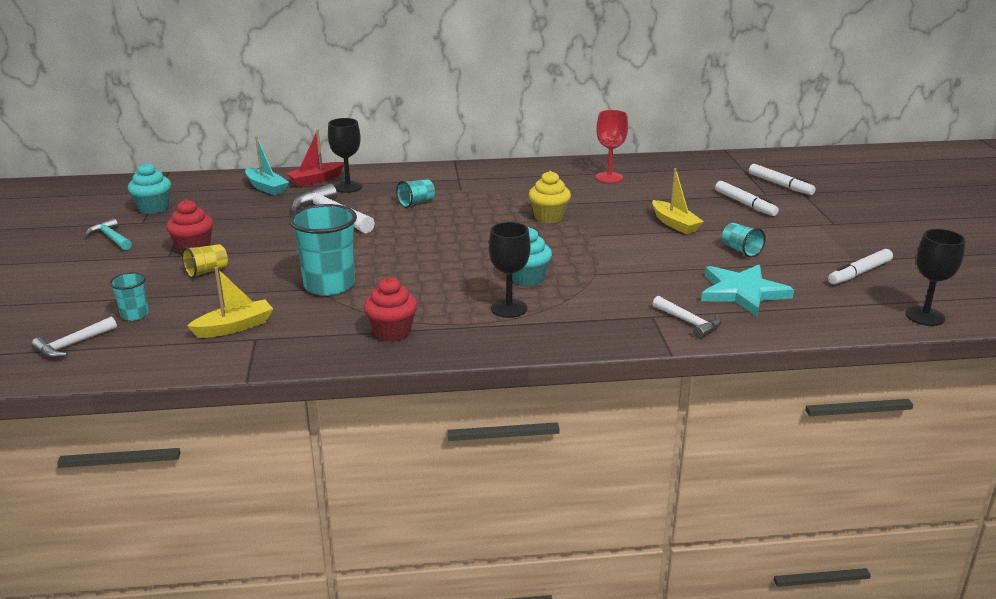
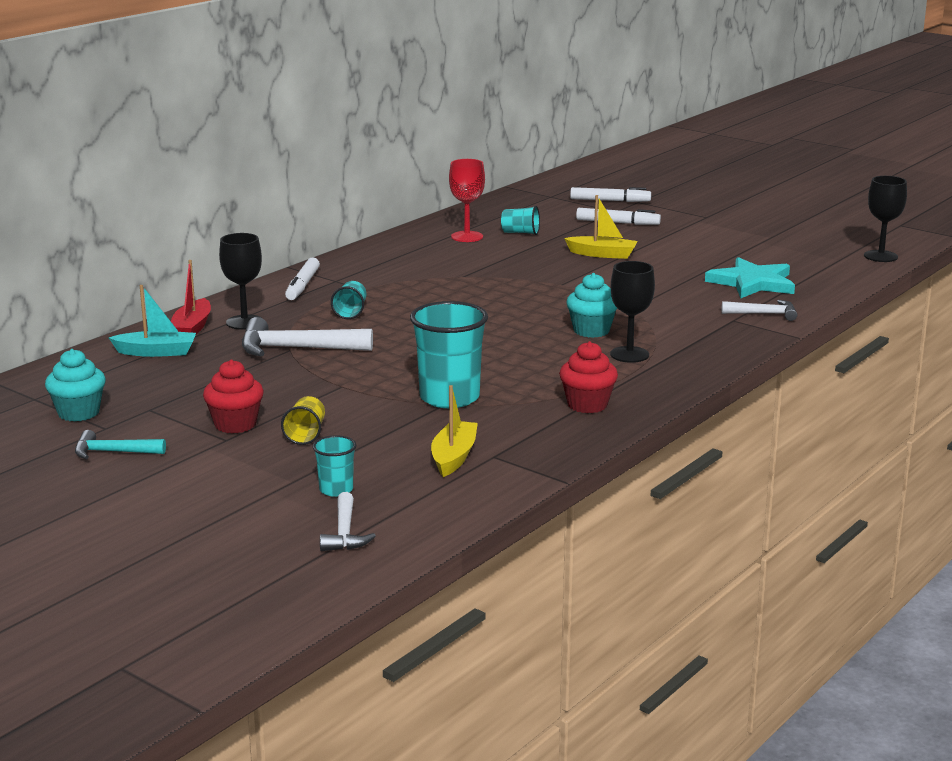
camera: 45 degrees left, 5 degrees down
(549, 217) = (495, 283): yellow cupcake -> none
(741, 250) = (689, 256): turquoise cup -> turquoise cup (520, 233)
(859, 273) = (792, 244): white marker -> white marker (302, 286)

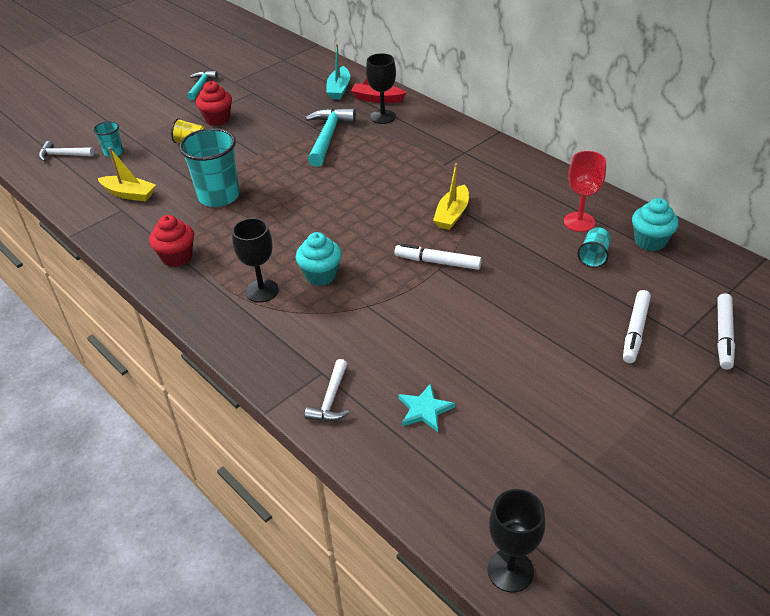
camera: 100 degrees right, 20 degrees up
(78, 413) = (257, 73): turquoise cupcake -> turquoise cupcake (650, 241)
(296, 349) = (328, 137): white hammer -> turquoise hammer
(302, 286) = (454, 138): white marker -> white marker (437, 262)
(350, 312) = (393, 158): turquoise cup -> none
(602, 254) = (525, 306): yellow boat -> yellow boat (452, 214)
(752, 283) = (424, 409): turquoise star -> turquoise star, size x0.57

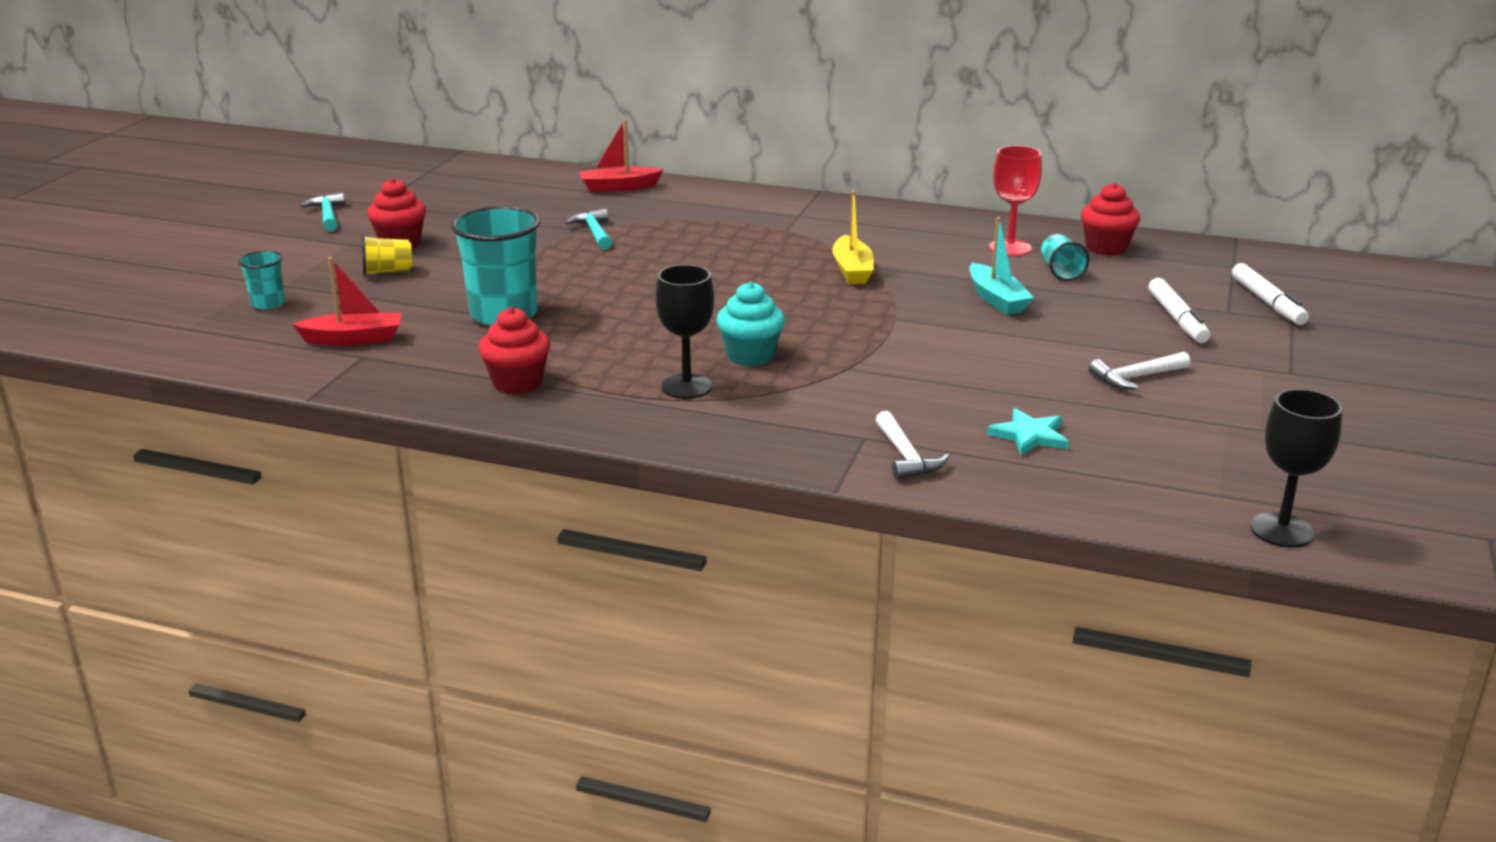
camera: 30 degrees left, 15 degrees down
(63, 155) = (178, 322): white hammer -> white hammer (1135, 377)
(129, 194) = (353, 339): yellow boat -> red boat
(328, 137) = (594, 232): turquoise hammer -> turquoise hammer, size x0.59
(339, 89) = (551, 187): turquoise boat -> turquoise boat (996, 299)
(383, 117) = (648, 202): black goblet -> none
(437, 262) = (886, 313): white marker -> none
(650, 241) = (1106, 248): turquoise cupcake -> red cupcake

